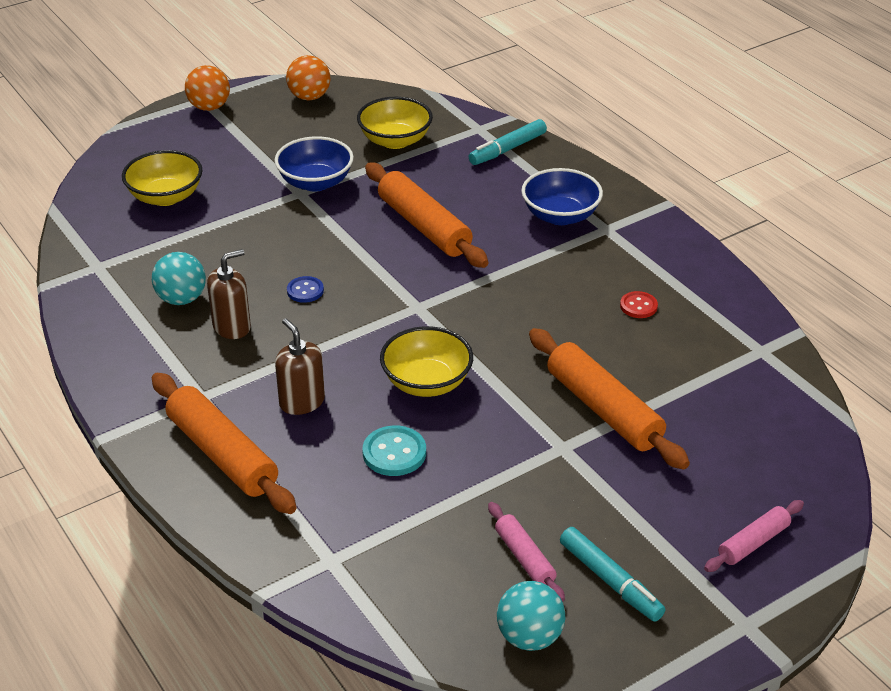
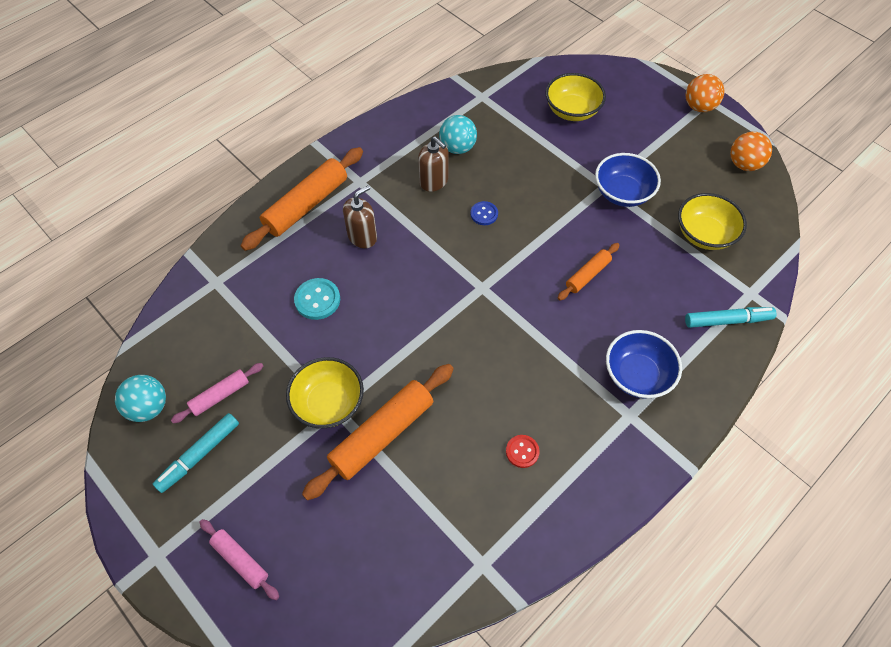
camera: 80 degrees right, 20 degrees up
(424, 226) = (587, 275): orange rolling pin -> orange rolling pin, size x0.54
(426, 382) = (395, 307): yellow bowl -> yellow bowl (328, 403)
(508, 149) = (727, 320): turquoise marker -> turquoise marker turned 135 degrees clockwise

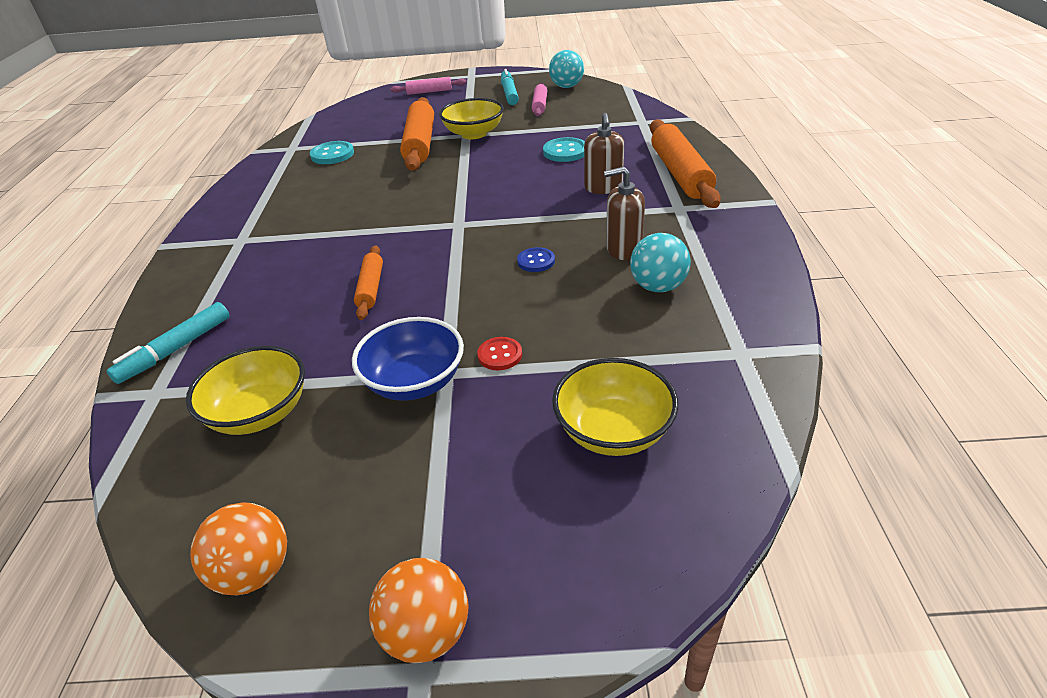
camera: 135 degrees right, 20 degrees down
(462, 499) = (332, 154): none -> turquoise button
(522, 451) = (313, 185): red button -> red button (500, 355)
(637, 375) = (253, 261): blue bowl -> none

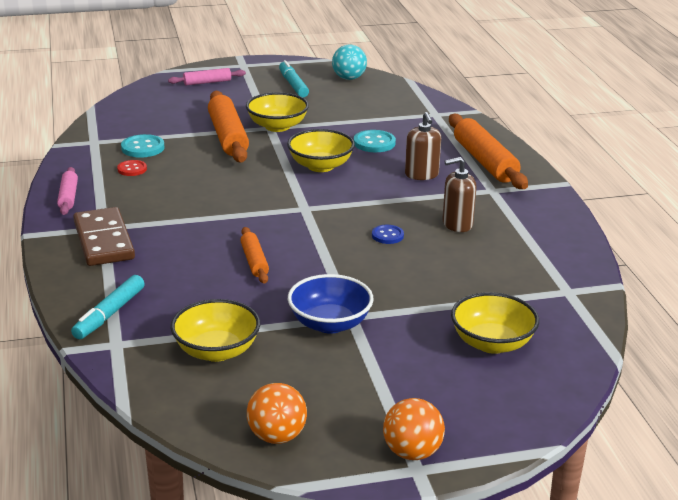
camera: 15 degrees left, 10 degrees down
(230, 255) = (103, 240): none -> brown domino
(498, 176) = (320, 166): none -> yellow bowl
(500, 355) = (388, 303): red button -> red button (132, 169)
(539, 105) = (330, 98): pink rolling pin -> pink rolling pin (68, 197)
(658, 286) = (494, 250): turquoise ball -> none

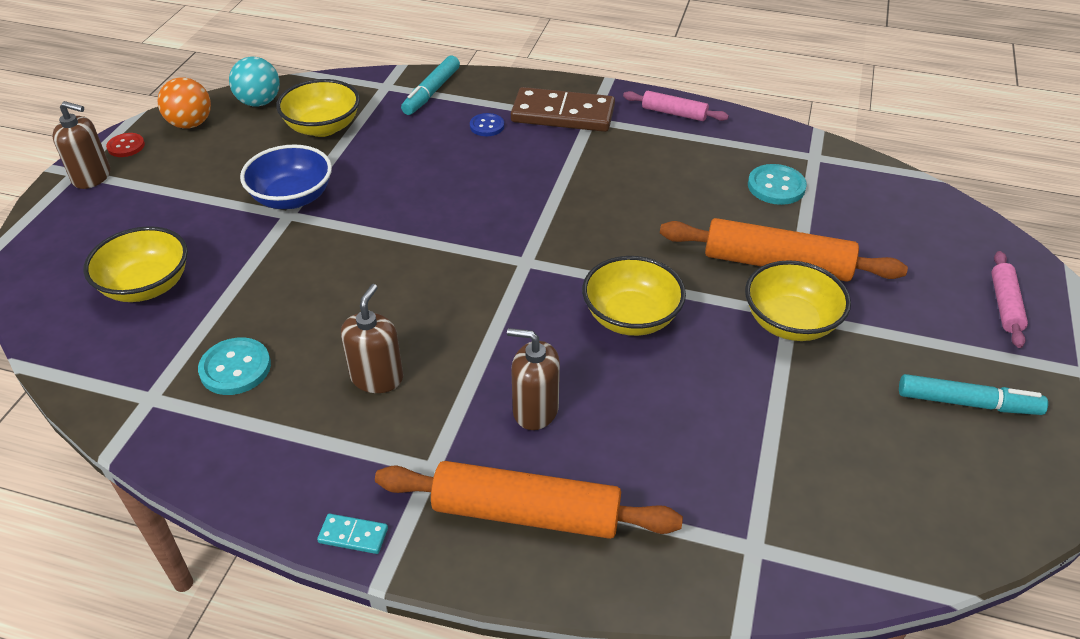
camera: 120 degrees right, 15 degrees up
(110, 314) = (432, 92): turquoise marker -> turquoise marker turned 120 degrees counterclockwise
(132, 169) = (718, 165): red button -> red button (126, 146)
(254, 261) = (442, 188): orange rolling pin -> none
(349, 78) = (984, 496): turquoise ball -> turquoise ball (259, 102)
(374, 143) = (674, 405): turquoise button -> turquoise button (235, 368)
(387, 235) = (406, 302): blue button -> blue button (487, 126)
(412, 452) = (92, 177): orange ball -> brown soap dispenser
(554, 197) = (353, 535): none -> turquoise domino

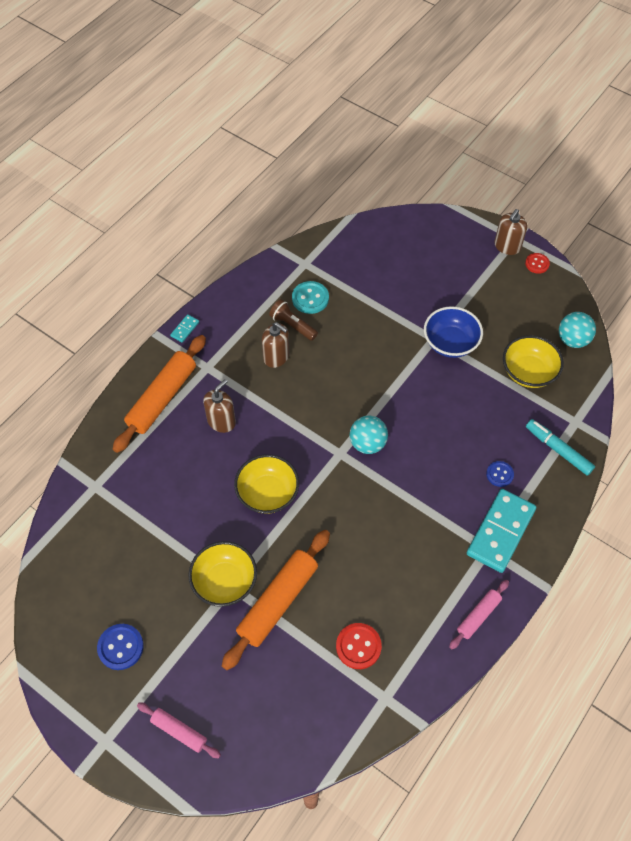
camera: 110 degrees right, 15 degrees up
(146, 286) = (391, 267): yellow bowl -> none
(191, 124) = (554, 299): orange ball -> none
(302, 375) = (292, 325): none -> brown flashlight
(497, 239) = (367, 443): none -> turquoise ball
(563, 114) = (501, 532): brown domino -> turquoise domino
(776, 186) = (358, 646): turquoise button -> red button
(966, 402) = (120, 647): turquoise marker -> blue button

